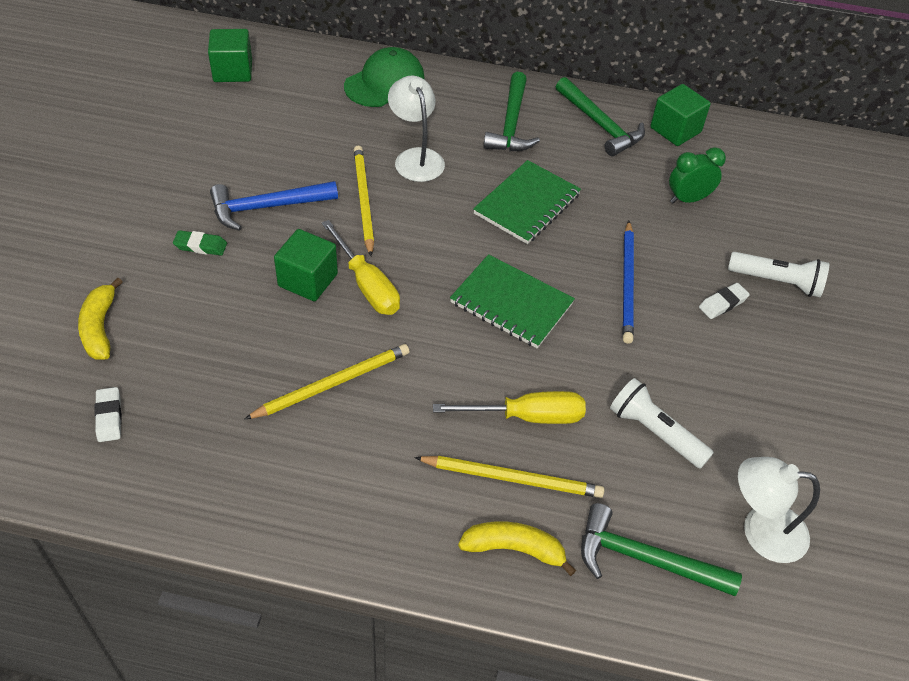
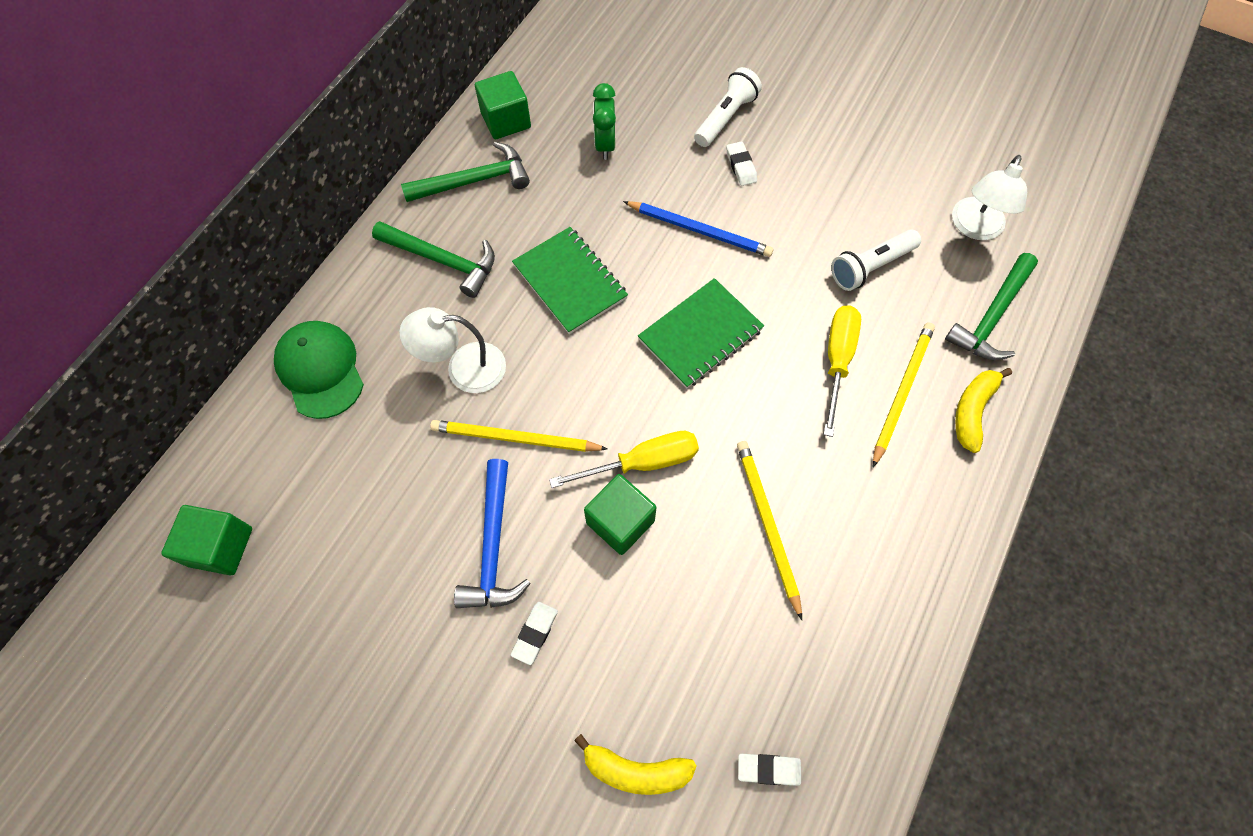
camera: 70 degrees left, 15 degrees up
(200, 246) = (535, 633): green eraser -> white eraser

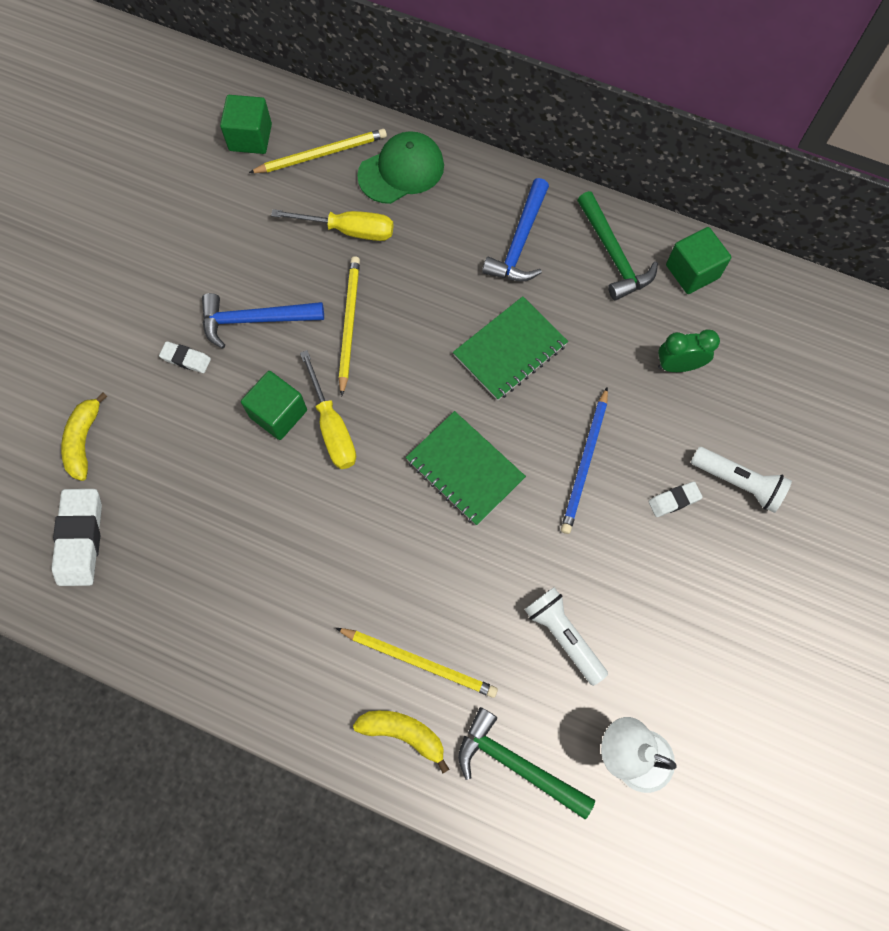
camera: 85 degrees right, 5 degrees up
(442, 260) = (520, 242): green hammer -> blue hammer
(464, 368) = (412, 275): white lamp -> none
(767, 524) = (279, 534): yellow pencil -> yellow pencil (321, 154)
(768, 769) = (80, 539): white eraser -> white eraser, size x1.88
(837, 361) = (448, 599): yellow screwdriver -> yellow screwdriver (349, 230)

